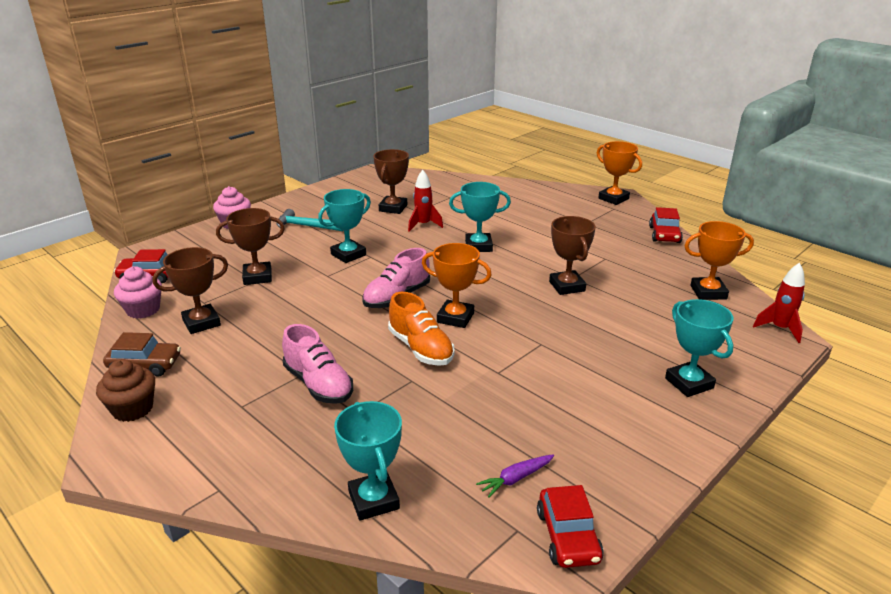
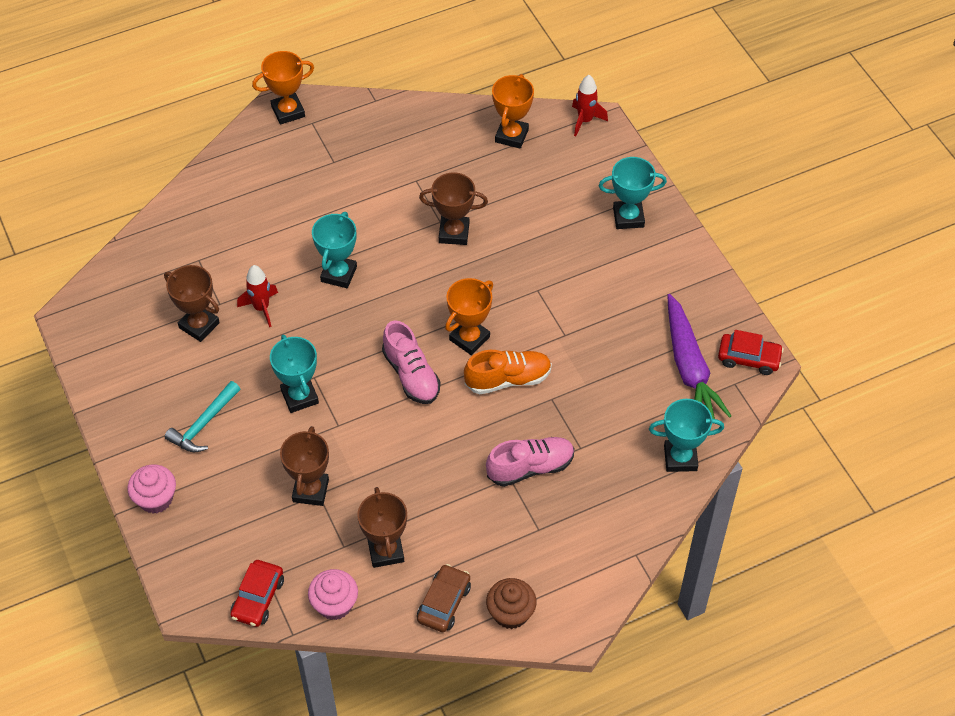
camera: 70 degrees left, 25 degrees up
(516, 479) = (689, 367): purple carrot -> purple carrot, size x2.31
(664, 235) = (392, 111): red car -> none

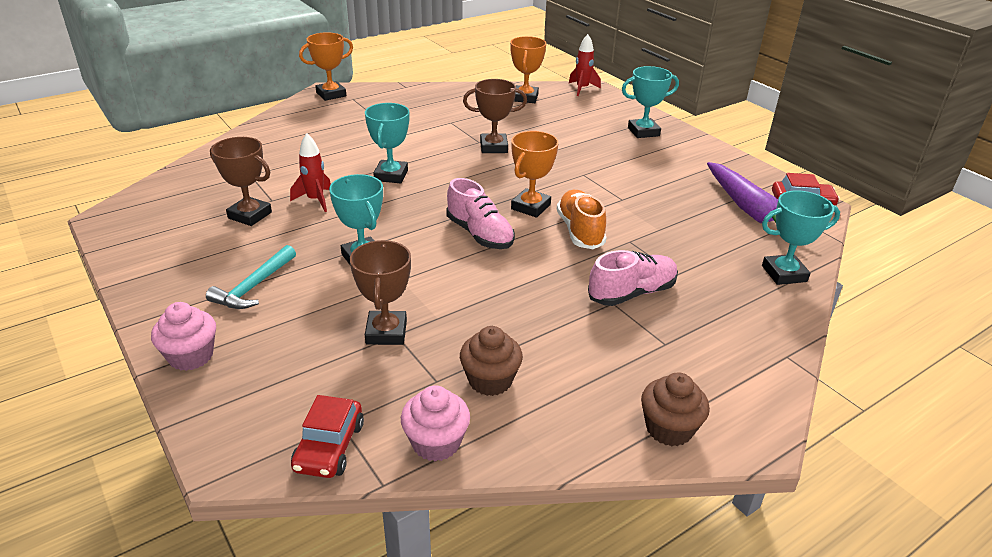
camera: 10 degrees left, 20 degrees down
(385, 551) = (490, 380): brown trophy -> brown cupcake
(444, 603) = (580, 426): brown car -> none
(508, 379) = (580, 231): orange shoe -> orange shoe turned 75 degrees counterclockwise

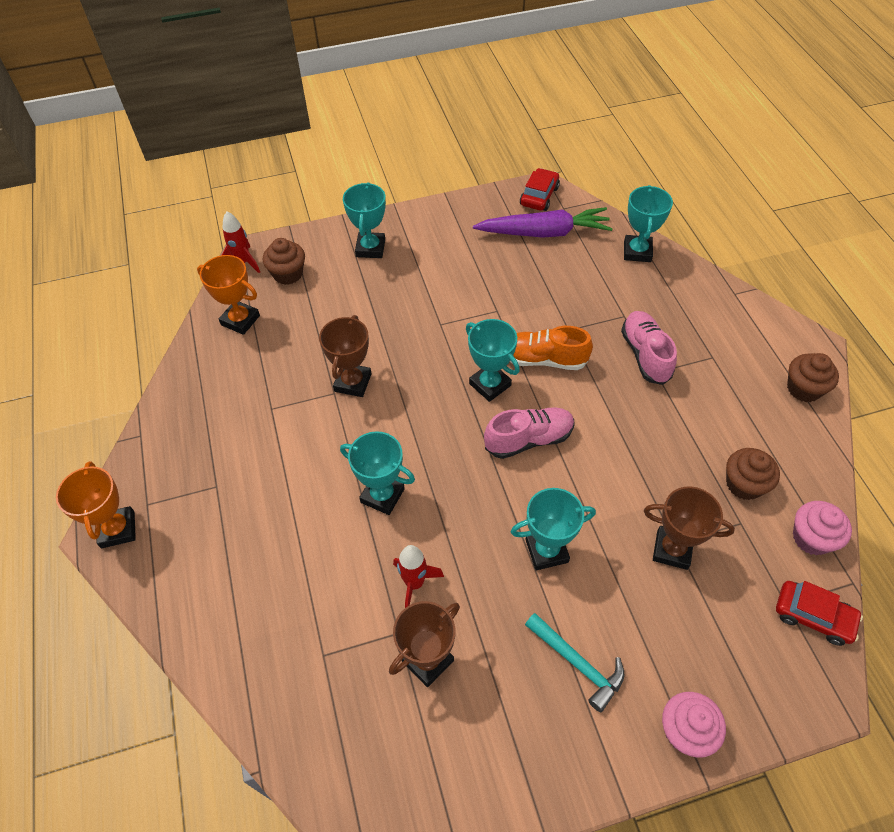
camera: 70 degrees left, 20 degrees up
(530, 207) = (490, 384): orange trophy -> turquoise trophy
(585, 106) = (288, 274): none -> brown cupcake

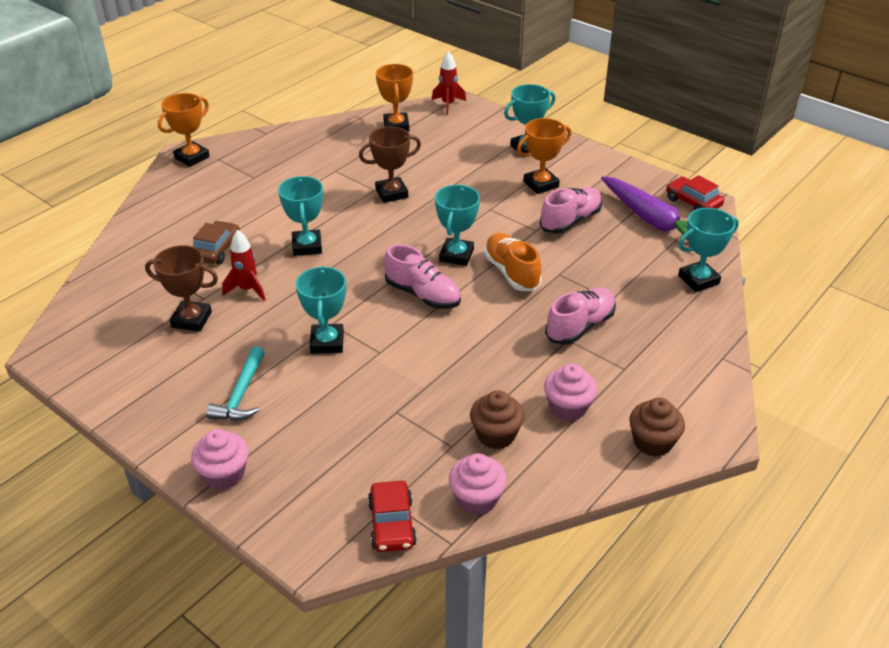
camera: 55 degrees right, 15 degrees down
(288, 274) = (459, 125): brown cupcake -> none
(322, 582) = (216, 250): none -> brown car
(434, 270) = (541, 184): none -> orange trophy
(502, 281) = (570, 221): none -> pink shoe
(539, 196) = (693, 202): red car -> red car turned 120 degrees counterclockwise
(546, 551) = (327, 342): turquoise trophy -> turquoise trophy turned 45 degrees clockwise
(672, 550) = (387, 411): brown trophy -> none
(737, 418) = (568, 408): none -> pink cupcake

